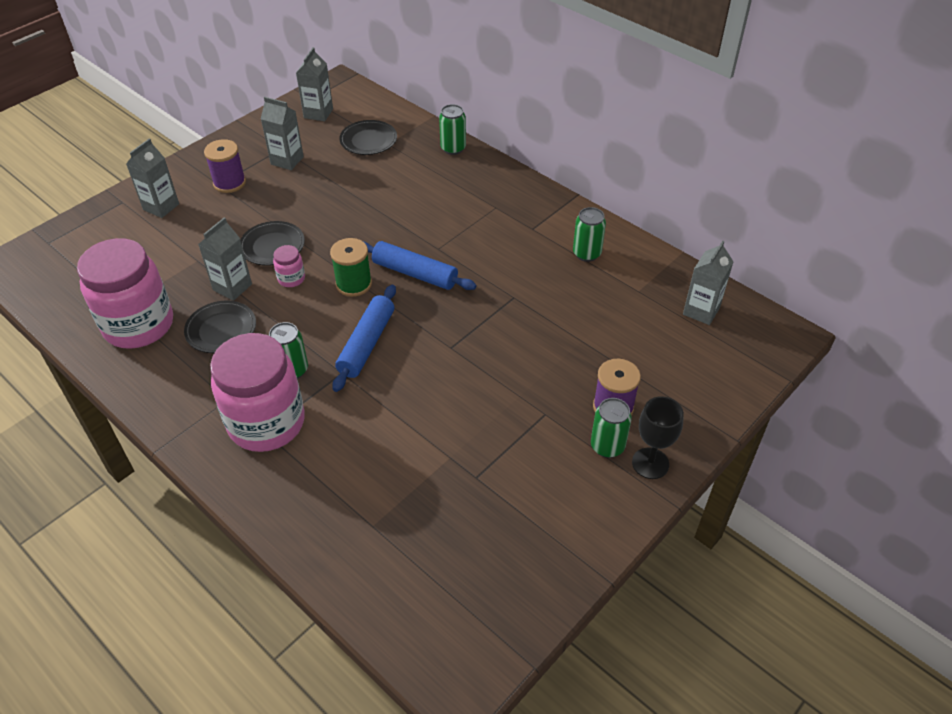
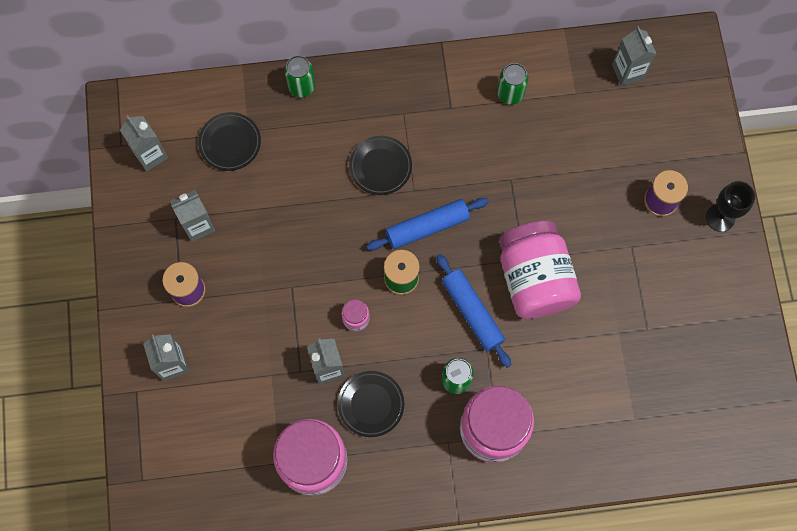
camera: 50 degrees left, 25 degrees up
(272, 246) = (304, 308): black plate -> black plate (380, 167)
(439, 365) = (534, 279): none -> pink jar
(607, 446) = (687, 231): green can -> none

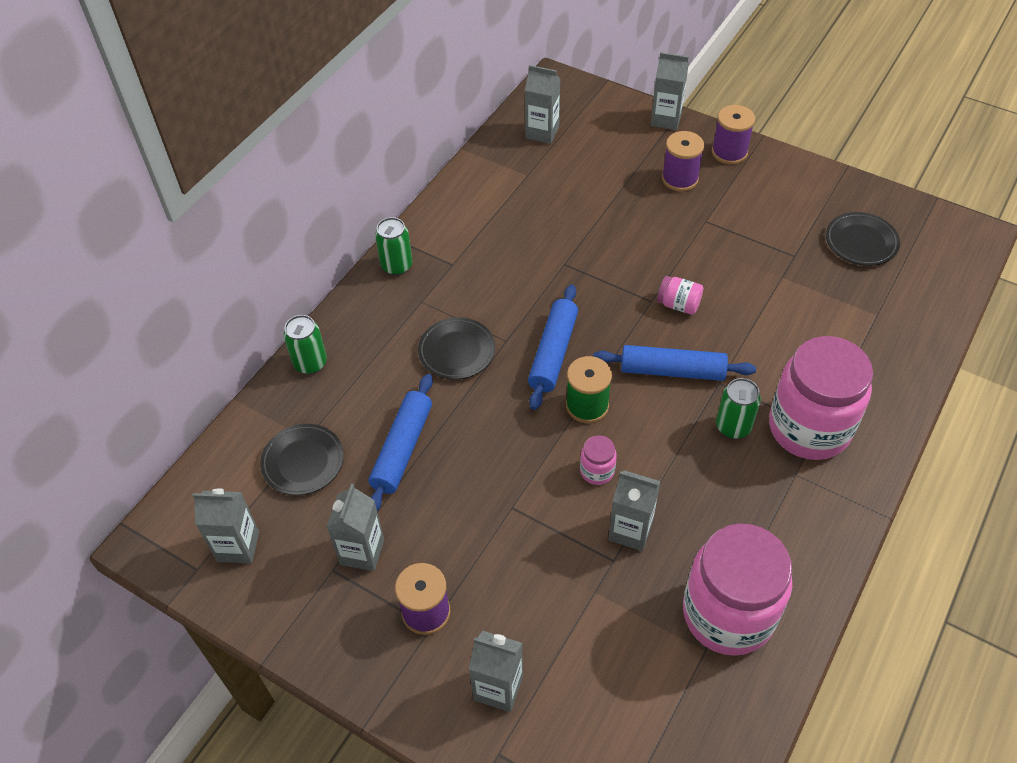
camera: 50 degrees left, 20 degrees down
(283, 192) = (402, 449): none -> blue rolling pin
(371, 404) = (702, 517): black plate -> black plate (861, 242)
(510, 94) = (483, 216): green can -> green can (397, 266)
(534, 279) = (678, 305): pink jar -> pink jar, size x0.41
(718, 148) = (666, 119): none -> grey carton
(720, 218) = (729, 152): black goblet -> purple spool

